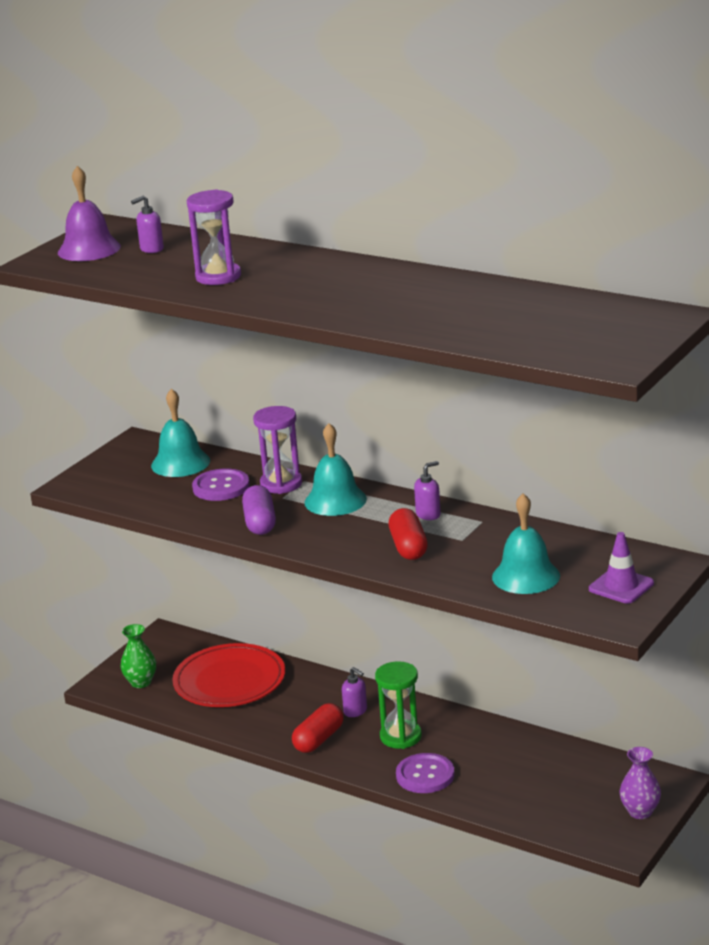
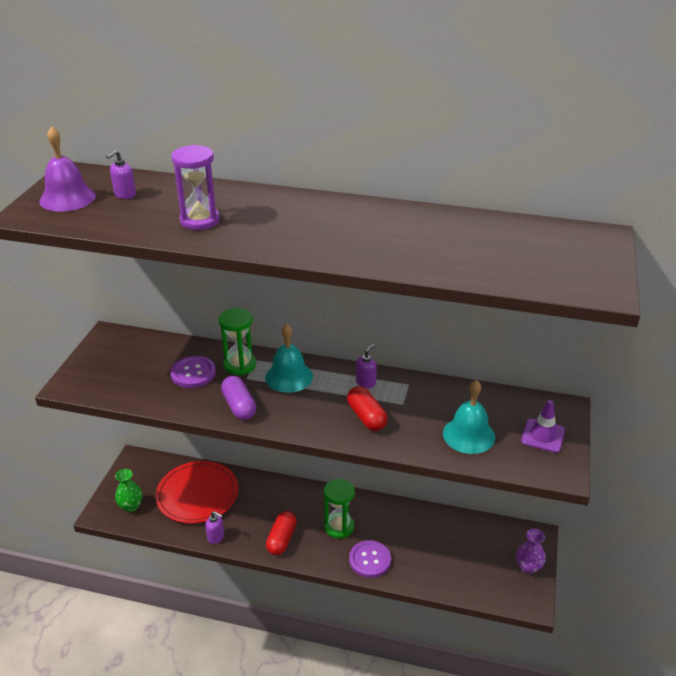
camera: 20 degrees left, 10 degrees up
(180, 463) = (151, 353): turquoise bell -> none
(281, 484) = (240, 365): purple hourglass -> green hourglass
(355, 711) = (298, 508): purple soap dispenser -> purple soap dispenser (216, 537)

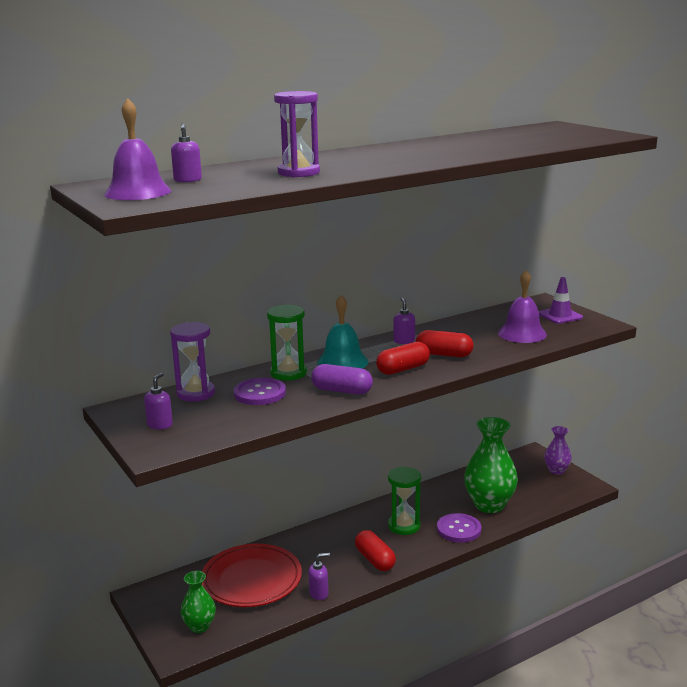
camera: 45 degrees left, 15 degrees down
(104, 364) = (160, 425): none -> purple soap dispenser
(163, 348) = (196, 393): none -> purple hourglass
(312, 412) = (403, 369): none -> red capsule
(424, 557) = (489, 505): none -> green vase
(468, 435) = (522, 333): turquoise bell -> purple bell

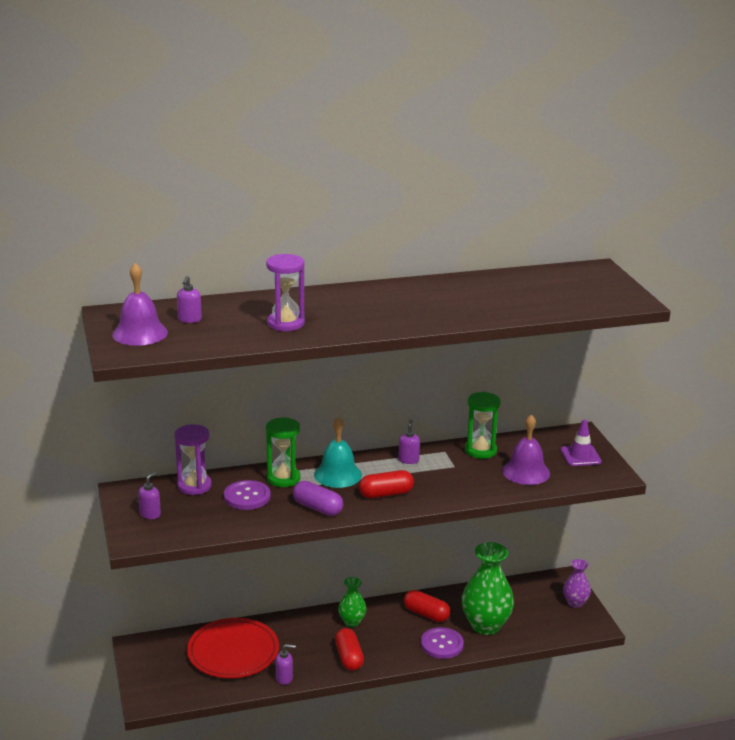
camera: 15 degrees right, 5 degrees up
(199, 626) = (172, 685): green vase -> green vase (352, 622)
(404, 526) = (393, 630): green hourglass -> green hourglass (480, 450)
(443, 354) = (434, 483): red capsule -> red capsule (426, 614)

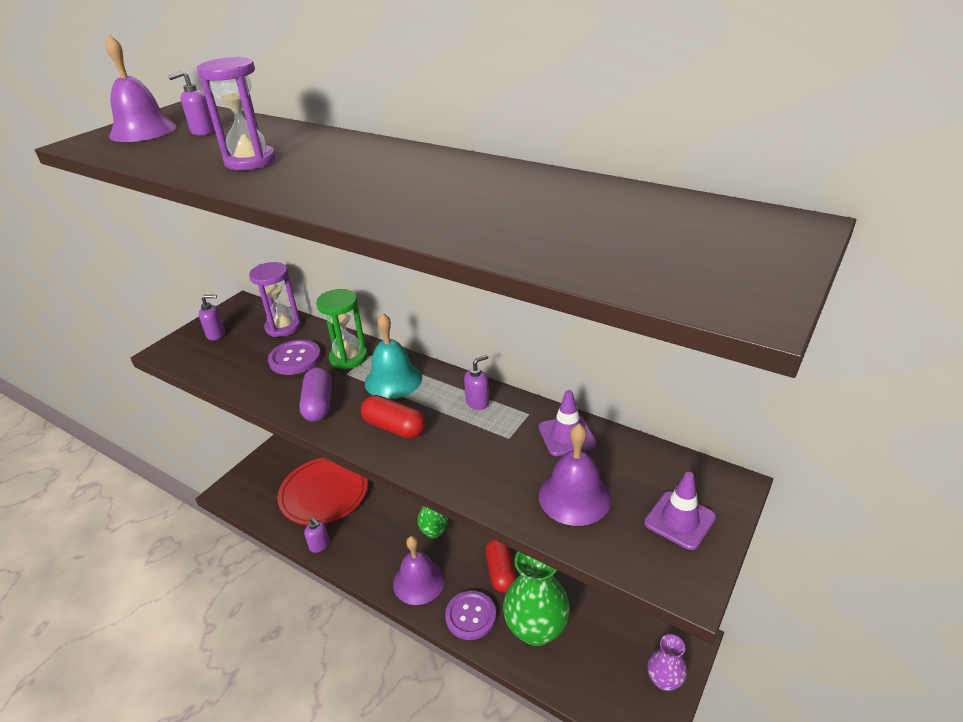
camera: 50 degrees right, 10 degrees up
(349, 657) = (385, 565): red capsule -> none
(385, 650) = (418, 581): none -> purple bell
(480, 450) = (567, 436): green hourglass -> purple traffic cone

